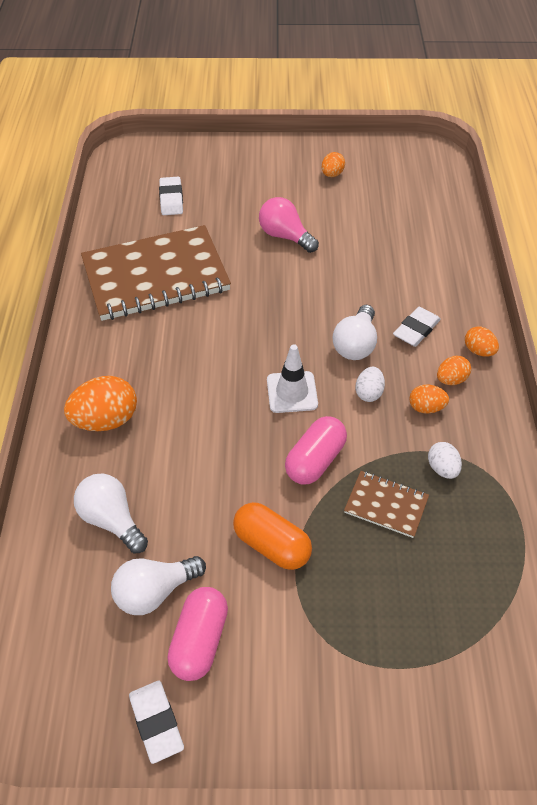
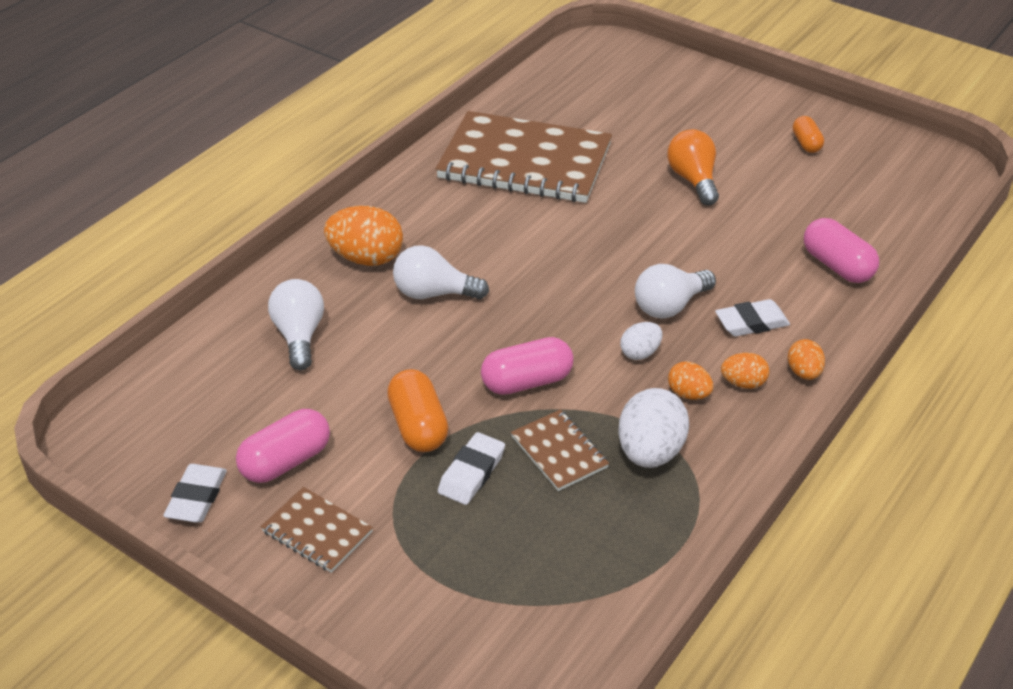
camera: 35 degrees right, 10 degrees down
(155, 592) = (284, 406): white light bulb -> white light bulb (434, 293)
(171, 199) = (605, 101): white eraser -> white eraser (471, 472)
(278, 687) = (317, 532): none -> brown notebook
(285, 236) = (693, 180): pink light bulb -> orange light bulb
(292, 392) = (561, 316): white traffic cone -> none
(332, 174) = (806, 143): orange egg -> orange capsule
(429, 259) = (837, 266): none -> pink capsule
(442, 468) = (650, 452): white egg -> white egg, size x1.82

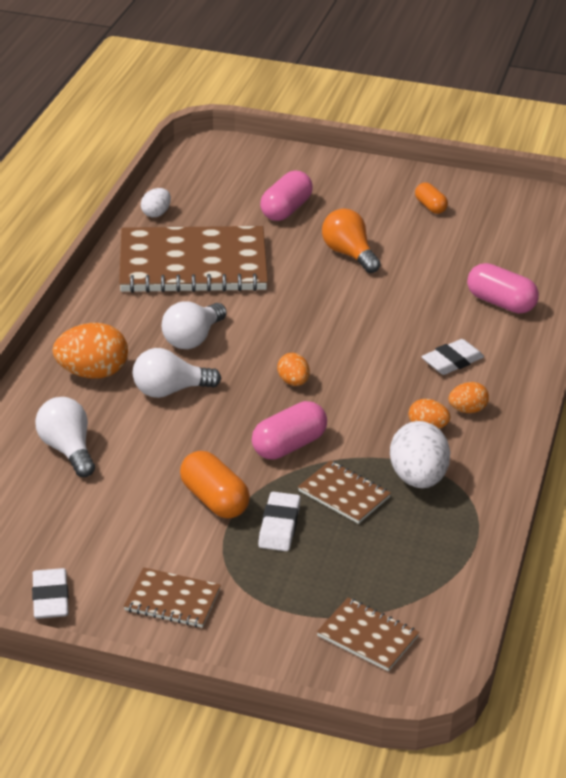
camera: 20 degrees left, 5 degrees down
(286, 461) = (114, 552): pink capsule -> pink capsule (286, 210)
(504, 631) = (367, 636): none -> brown notebook
(640, 353) = (372, 403): white egg -> white egg (156, 213)
(670, 306) = (379, 361): white light bulb -> white light bulb (193, 339)
(804, 372) = (511, 392): orange egg -> orange egg (293, 382)

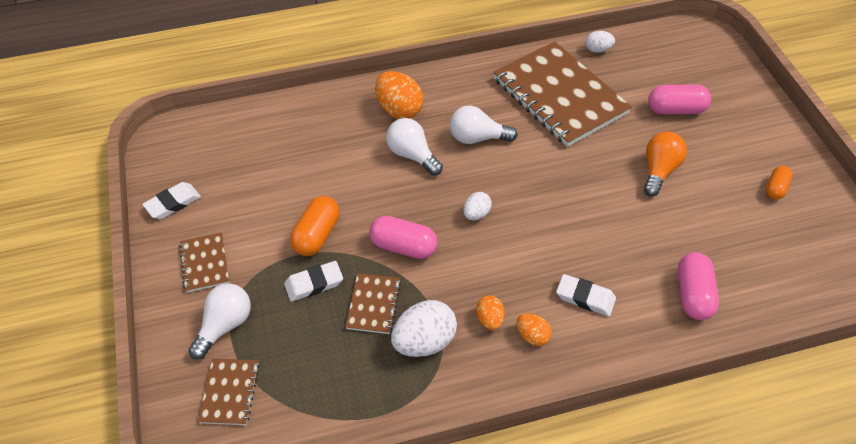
camera: 60 degrees right, 15 degrees up
(67, 449) = (315, 138): white light bulb -> white light bulb (225, 325)
(293, 382) = (476, 214): orange egg -> white egg

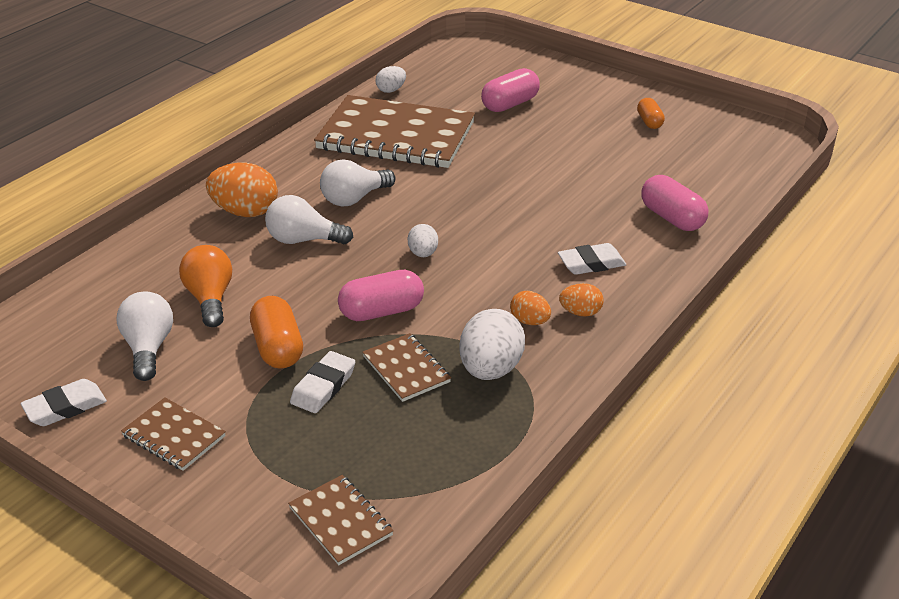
camera: 40 degrees left, 15 degrees down
(173, 203) = (65, 407): white eraser -> white eraser turned 45 degrees clockwise
(225, 325) = (265, 473): white light bulb -> white light bulb (148, 348)
(659, 170) = (546, 150): orange light bulb -> orange light bulb (210, 299)

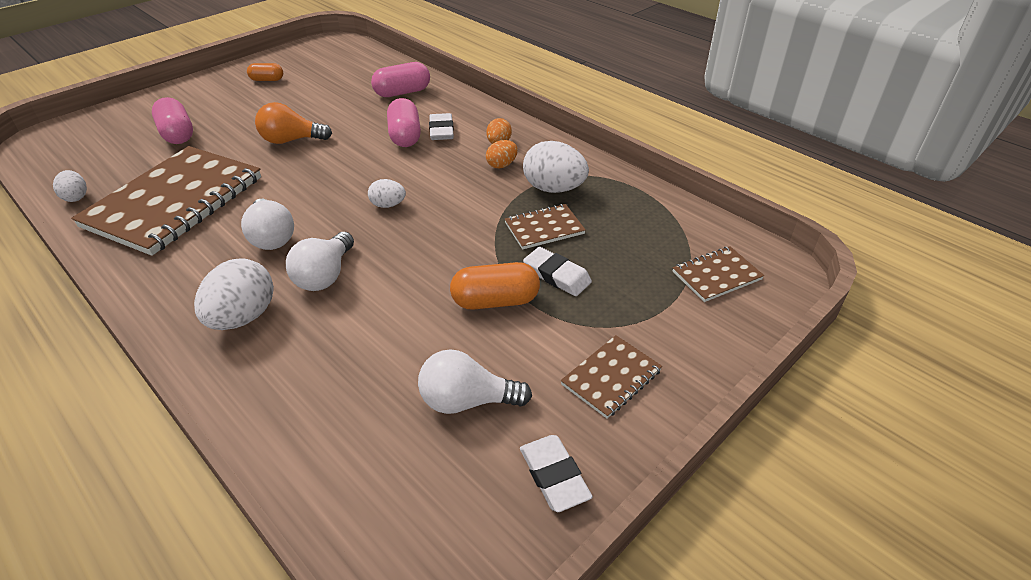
camera: 80 degrees left, 5 degrees up
(210, 299) = (396, 349): orange light bulb -> orange light bulb (291, 140)
(245, 212) = (243, 317): orange egg -> white egg
(381, 311) = (462, 235): pink capsule -> pink capsule (405, 136)

